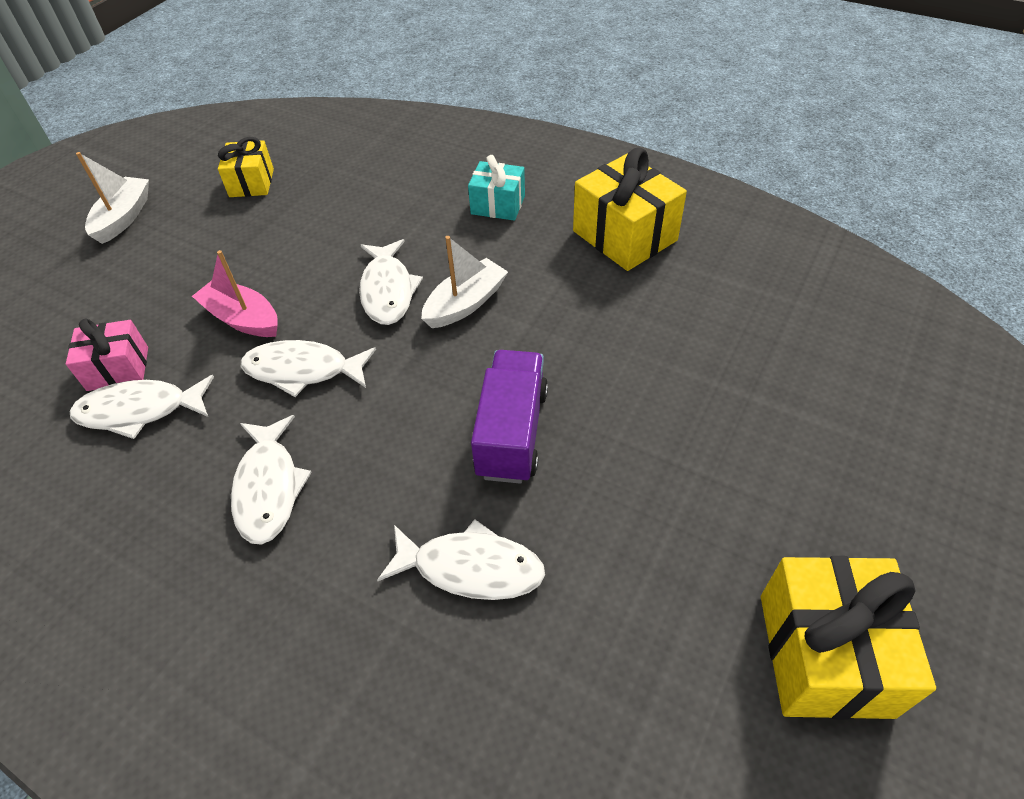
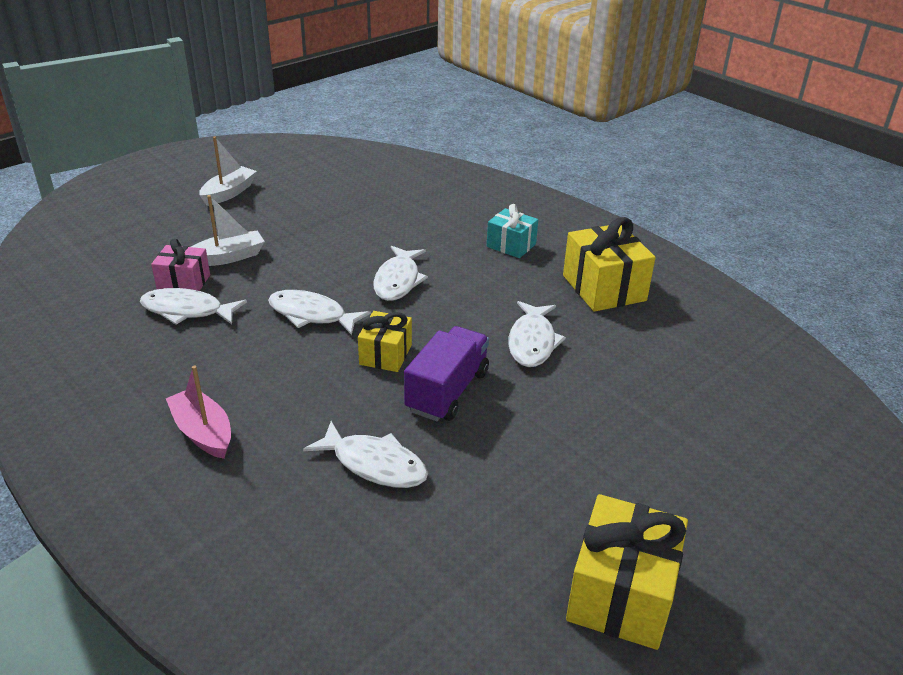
camera: 15 degrees right, 15 degrees down
(243, 319) = (284, 273): pink boat -> pink boat (203, 432)
(251, 183) = (330, 191): yellow gift -> yellow gift (385, 354)
(269, 488) = (254, 378): white fish -> white fish (532, 342)
(465, 303) = (453, 303): white boat -> white boat (228, 257)

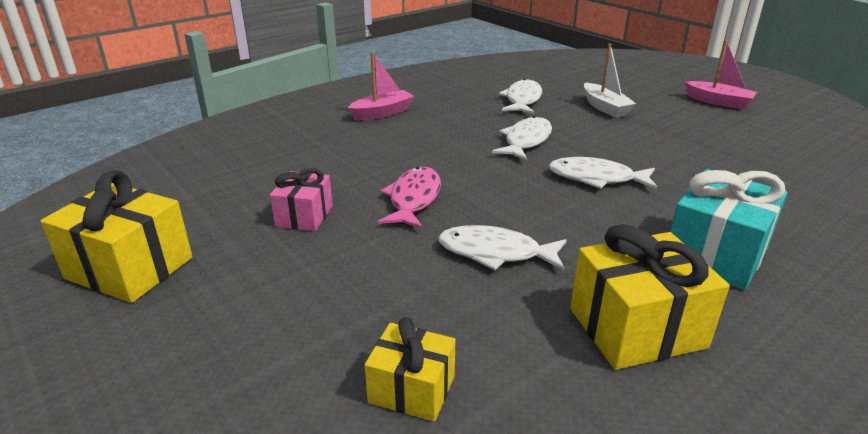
camera: 95 degrees right, 5 degrees down
(184, 282) = (561, 96): pink gift -> pink gift (304, 216)
(229, 193) = (718, 102): white boat -> pink boat
(374, 464) = (330, 167): white fish -> none
(385, 354) = (469, 171): yellow gift -> yellow gift (412, 389)
(447, 391) = (413, 199): purple truck -> pink fish
(511, 245) = (716, 254): turquoise gift -> turquoise gift, size x1.65

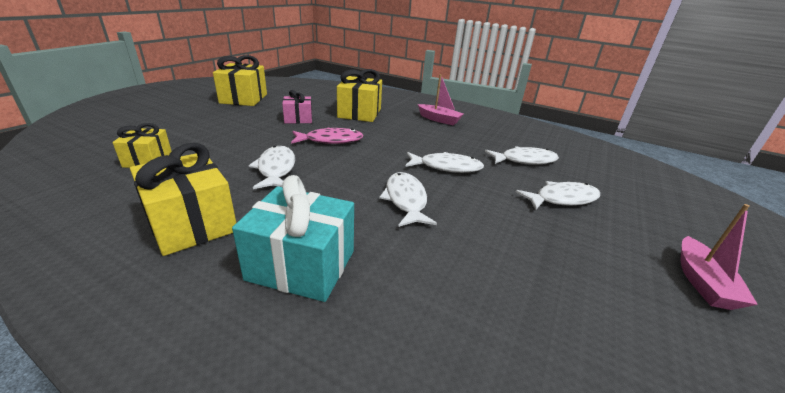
camera: 65 degrees right, 0 degrees up
(316, 161) = (359, 113): none -> yellow gift
(605, 107) = (562, 199): white boat -> white fish

